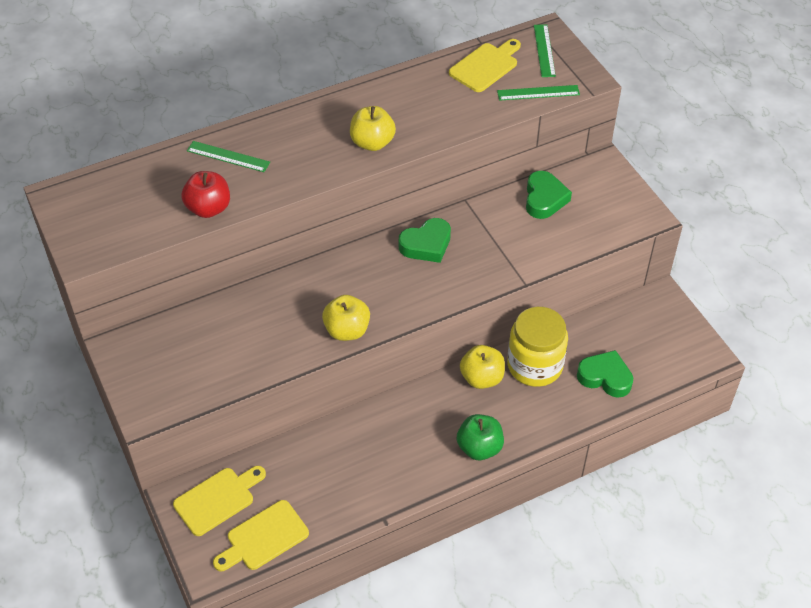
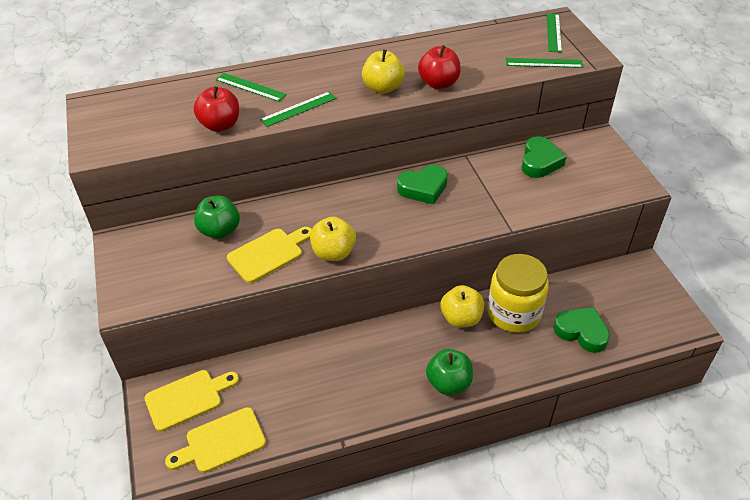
camera: 10 degrees right, 5 degrees down
(221, 320) = (220, 231): none -> green apple
(288, 179) = (298, 109): none -> green ruler
(430, 131) = (438, 83): none -> red apple
(485, 66) = (498, 39): yellow cutting board -> yellow cutting board (268, 253)

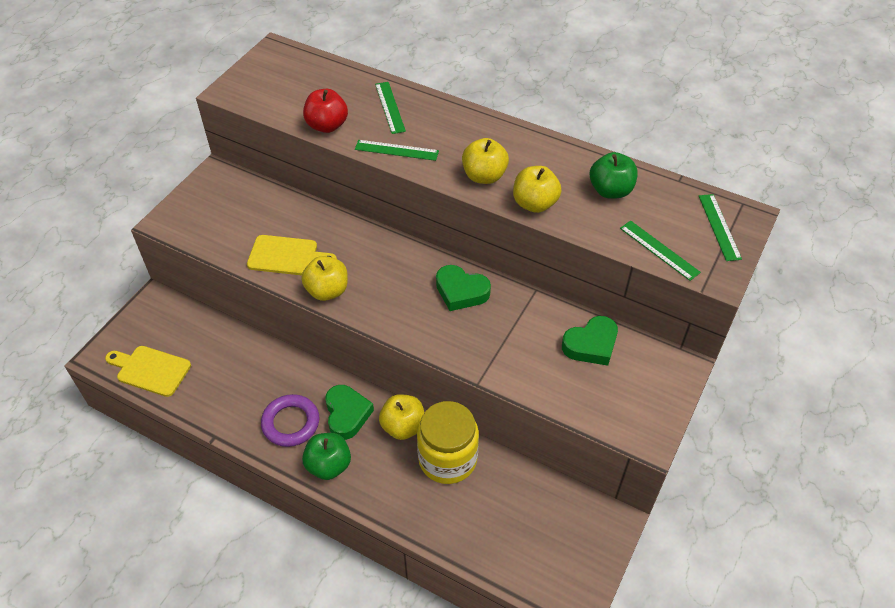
camera: 45 degrees right, 5 degrees up
(188, 398) = (168, 323): yellow cutting board -> none
(220, 231) = (280, 213): green apple -> green apple (610, 190)
(385, 381) = (291, 423): none -> purple ring
(438, 83) = (534, 204): red apple -> yellow apple
(554, 32) = (719, 227): green ruler -> green ruler turned 60 degrees counterclockwise
(581, 332) = (478, 523): green heart -> green heart (347, 414)

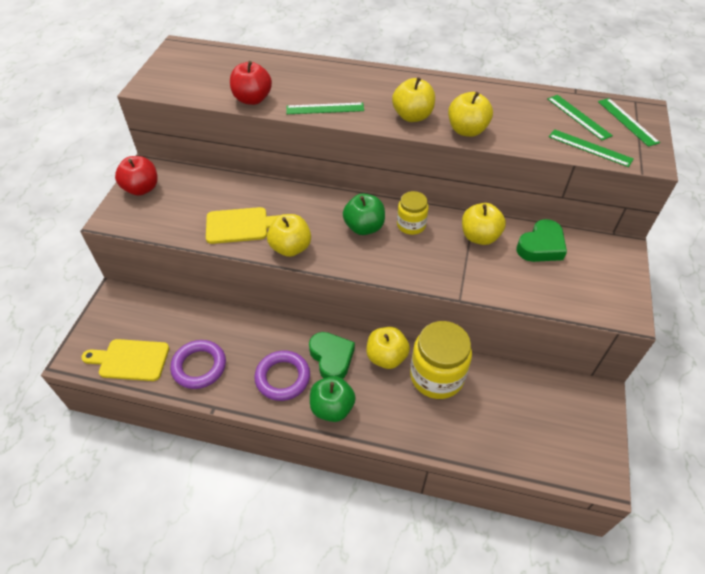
camera: 15 degrees left, 0 degrees up
(203, 195) = (142, 189): none -> red apple
(213, 392) = (199, 366): none -> purple ring
(390, 107) = (303, 76): green ruler -> green ruler (578, 117)
(461, 291) = (411, 225): green heart -> yellow jar
(528, 320) = (479, 237): none -> yellow apple
(610, 190) = (525, 109): green apple -> green apple (364, 227)

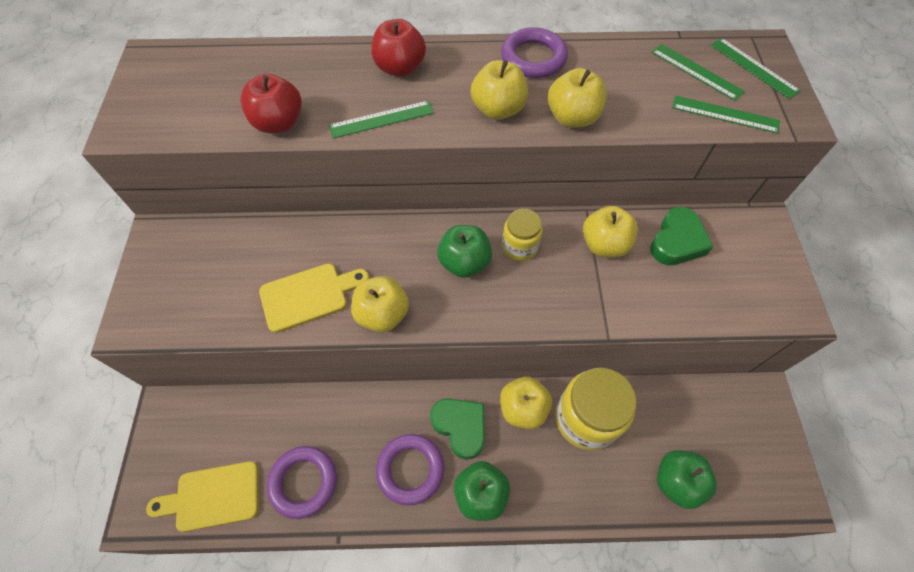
camera: 15 degrees left, 10 degrees up
(142, 189) = (158, 269): red apple -> red apple (400, 68)
(452, 89) = (533, 58): none -> purple ring
(499, 439) = (677, 482): none -> green apple

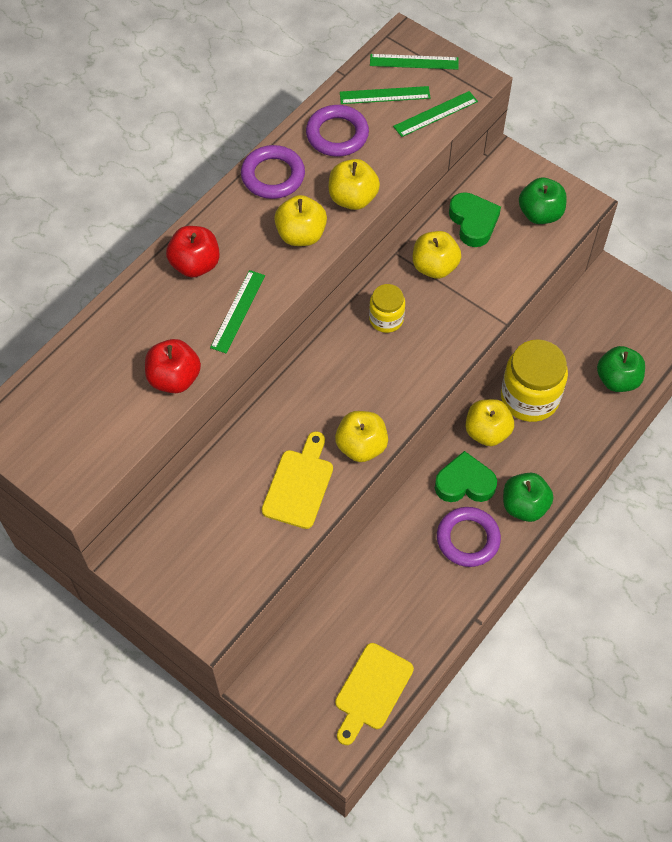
camera: 50 degrees left, 0 degrees up
(303, 482) = (415, 618): purple ring -> purple ring (337, 134)
(464, 263) = (367, 364): green apple -> green apple (540, 214)

